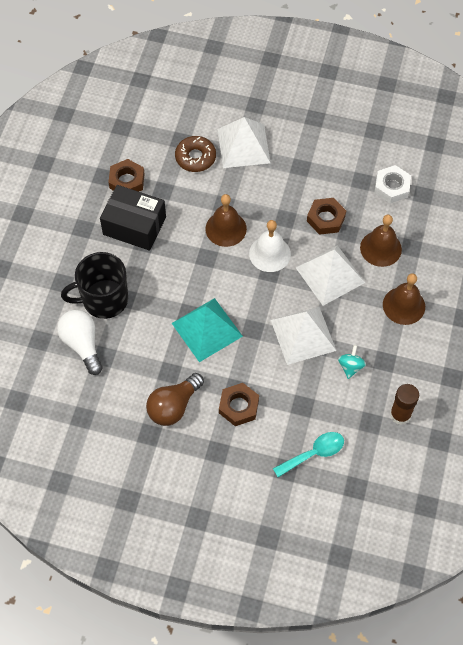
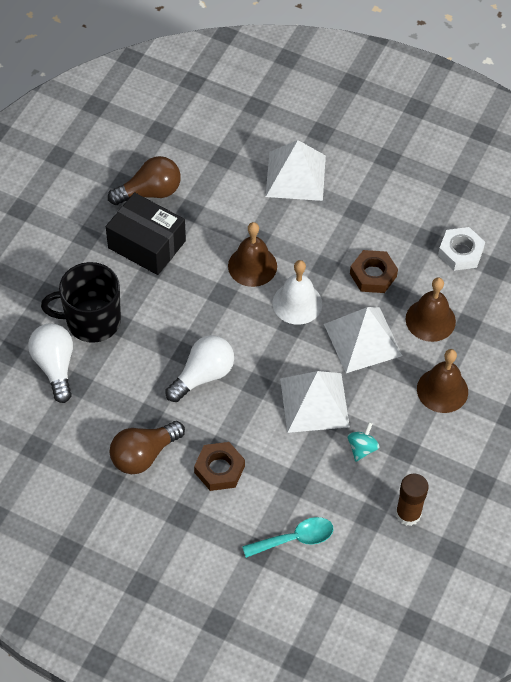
camera: 10 degrees right, 5 degrees down
(127, 181) = (150, 192): brown nut -> brown light bulb
(195, 157) = (236, 179): brown donut -> none
(207, 329) = (203, 375): turquoise pyramid -> white light bulb

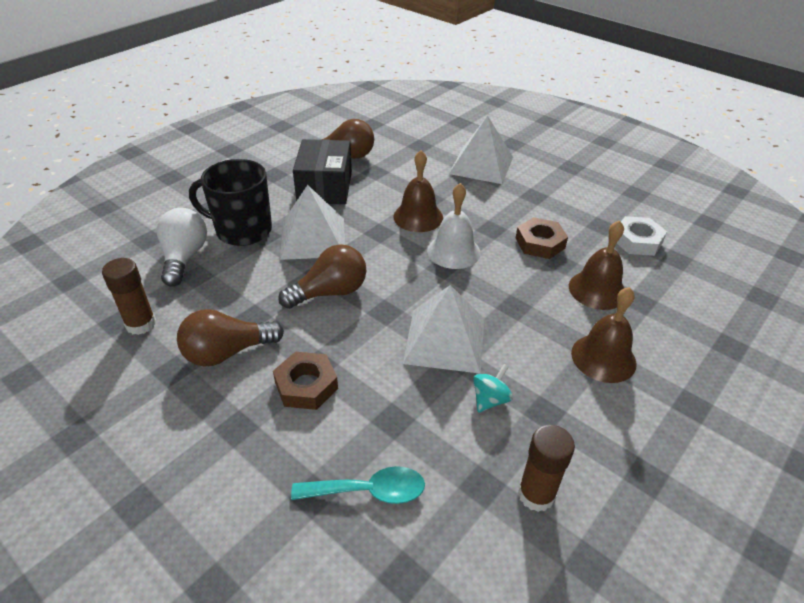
camera: 15 degrees right, 15 degrees down
(57, 445) = (141, 324): none -> brown glue stick
(146, 244) = (325, 187): black box -> black box turned 45 degrees clockwise
(203, 375) = (330, 292): white light bulb -> brown light bulb
(363, 339) = (516, 293): white pyramid -> white pyramid (313, 238)

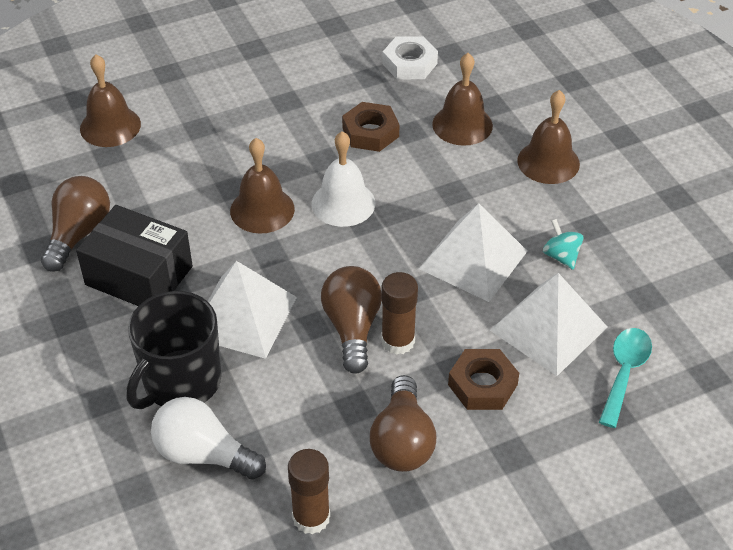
camera: 65 degrees left, 5 degrees up
(444, 138) = (110, 126): none -> brown bell
(481, 165) = (195, 117): white pyramid -> white pyramid (548, 328)
(536, 494) = (668, 267): brown glue stick -> brown glue stick (398, 341)

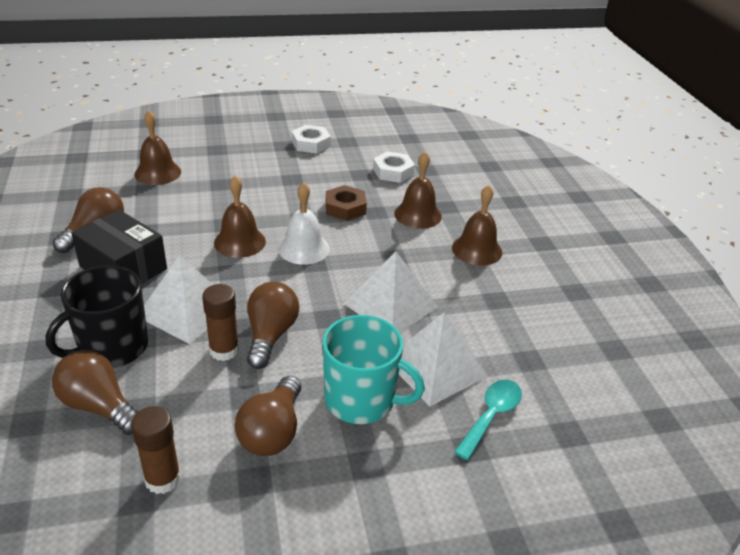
camera: 10 degrees right, 10 degrees down
(203, 454) = (99, 406): white light bulb -> brown light bulb
(287, 38) = (311, 144): none -> white nut
(398, 341) = (303, 352): brown glue stick -> brown glue stick (224, 350)
(482, 385) = (361, 400): brown nut -> turquoise mug
(561, 256) = (465, 316): turquoise spinning top -> none

